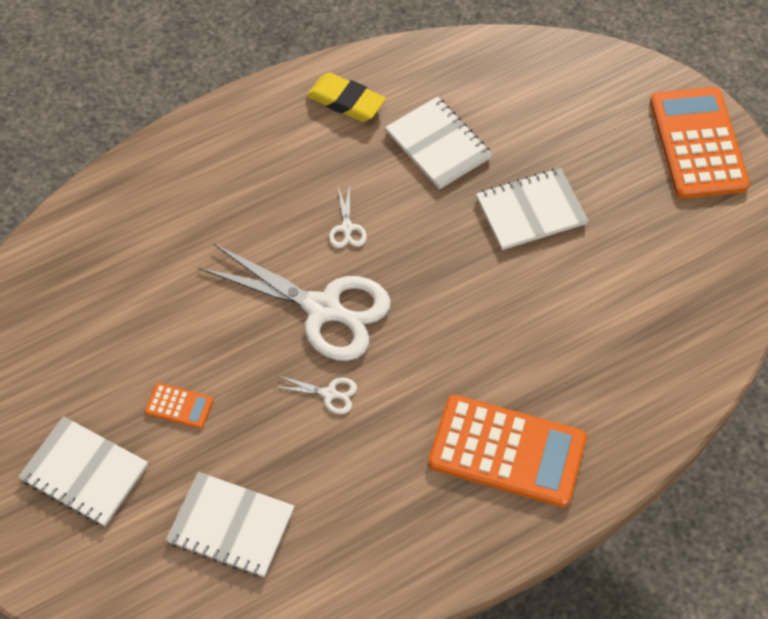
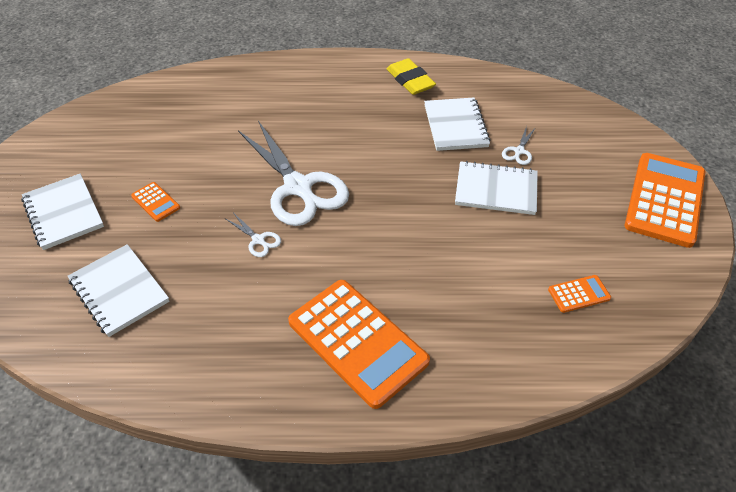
camera: 30 degrees right, 10 degrees down
(347, 228) = (353, 148): white scissors -> white scissors (519, 151)
(674, 295) = (579, 294): none -> orange calculator

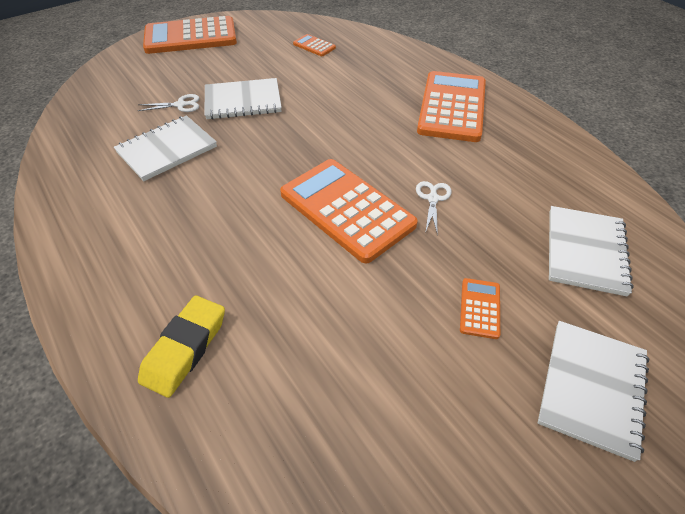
camera: 125 degrees left, 0 degrees up
(298, 187) = (346, 209): white scissors -> orange calculator
(410, 81) = (97, 212): yellow eraser -> yellow eraser (185, 348)
(496, 190) = (243, 101): white notebook -> white notebook turned 75 degrees counterclockwise

